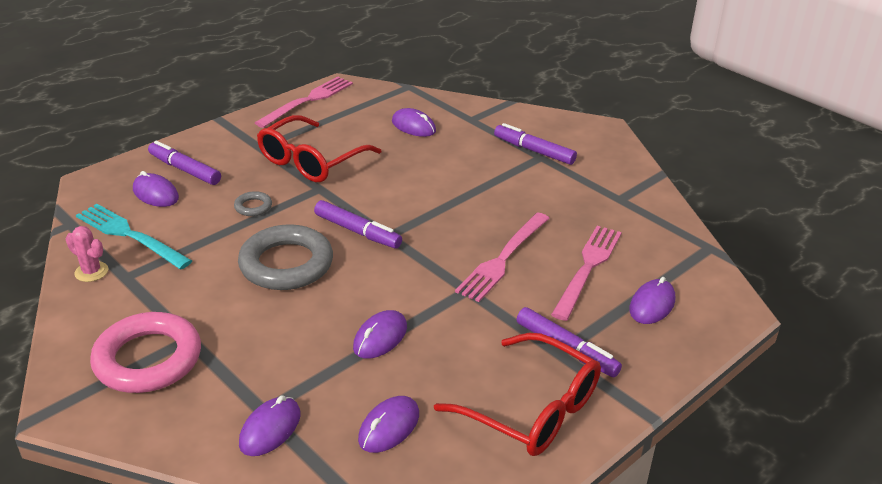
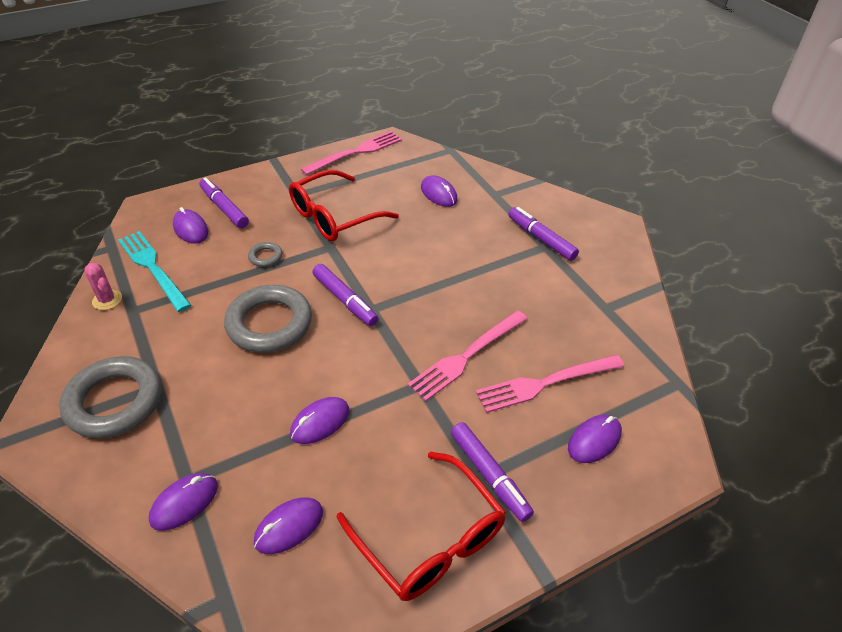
camera: 15 degrees right, 10 degrees up
(148, 359) = (114, 401): pink ring -> grey ring
(588, 268) = (545, 383): pink fork -> pink fork turned 150 degrees counterclockwise

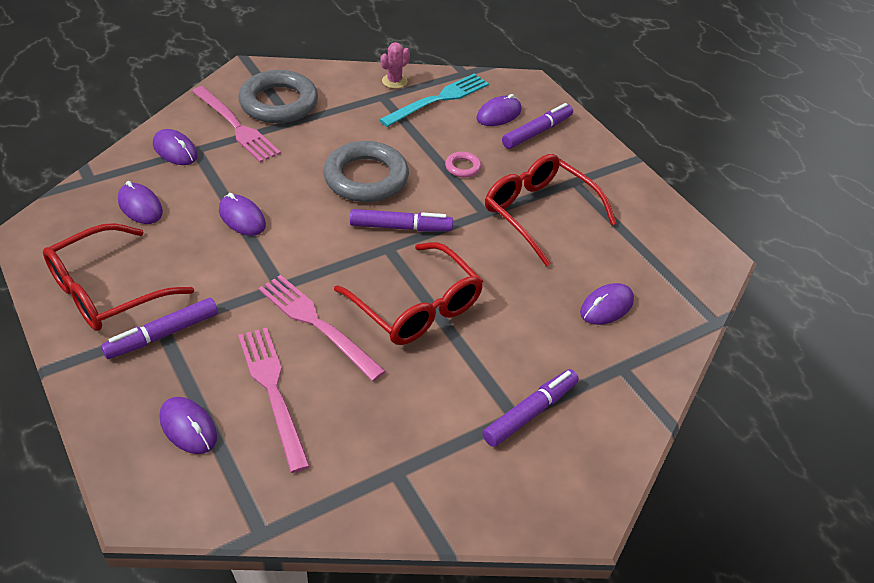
camera: 85 degrees right, 0 degrees up
(265, 257) = (462, 167): grey ring -> pink ring
(345, 300) = (400, 227): purple marker -> purple marker turned 135 degrees counterclockwise
(356, 152) = (675, 226): pink fork -> pink fork (236, 126)
(443, 292) = (416, 307): none -> red glasses

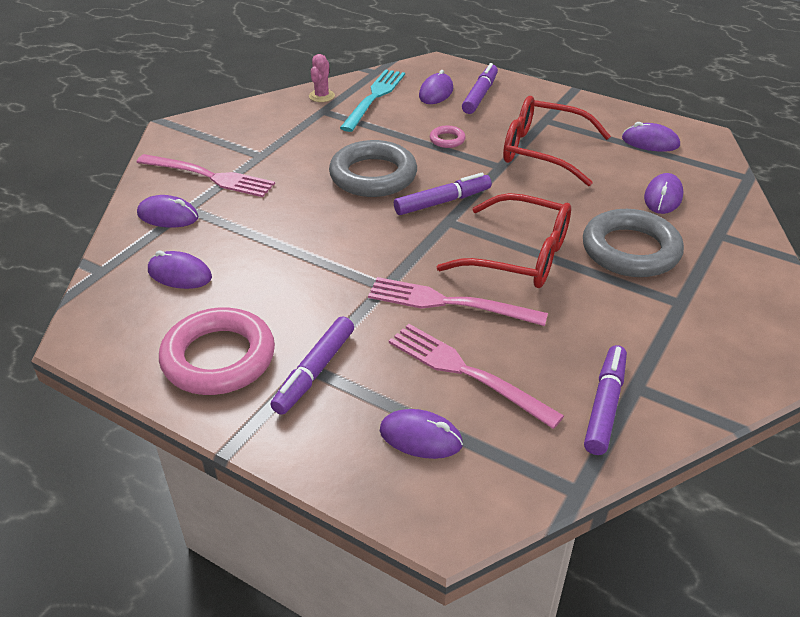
camera: 25 degrees left, 5 degrees down
(107, 290) = (218, 358): red glasses -> pink ring
(242, 218) = (292, 247): purple mouse -> purple mouse (650, 142)
(278, 103) = (232, 145): grey ring -> grey ring (630, 250)
(530, 413) = (690, 295): purple marker -> purple marker (605, 405)

